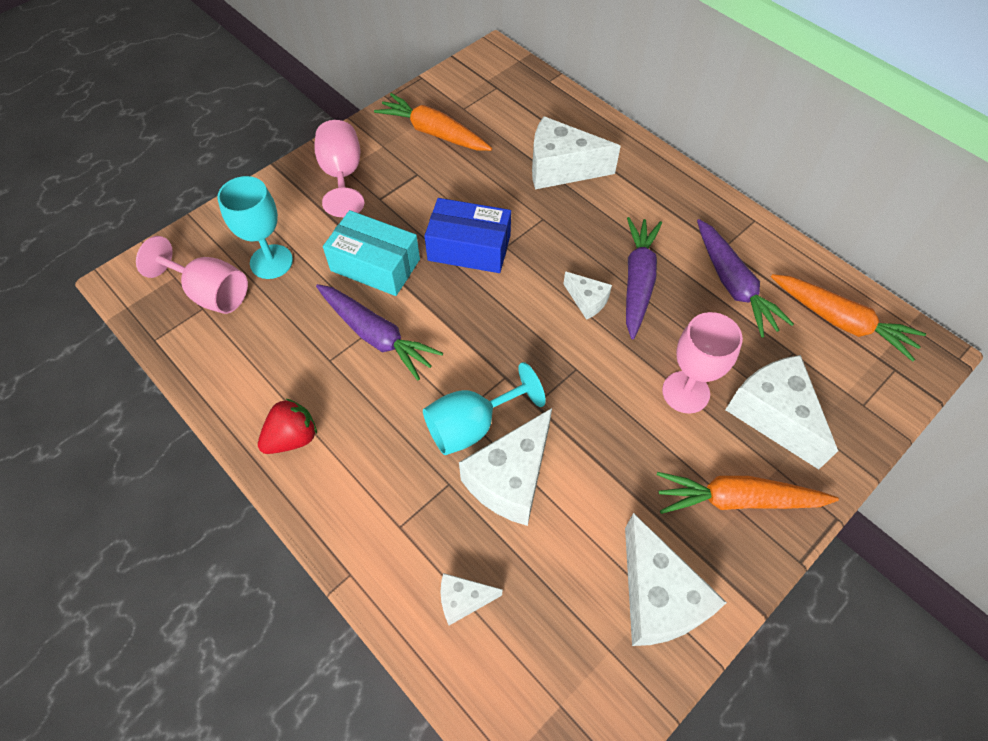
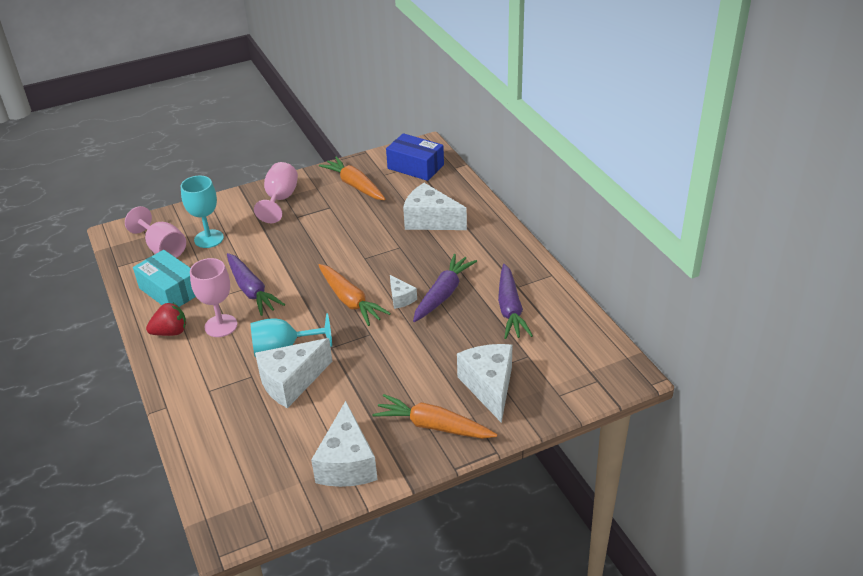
camera: 20 degrees right, 20 degrees down
(375, 265) = (273, 252): turquoise box -> turquoise box (170, 291)
(463, 600) = (225, 435): white cheese -> none
(469, 248) = (339, 254): blue box -> blue box (415, 167)
(685, 392) = (436, 361): pink goblet -> pink goblet (221, 326)
(841, 321) = (575, 345): orange carrot -> orange carrot (350, 301)

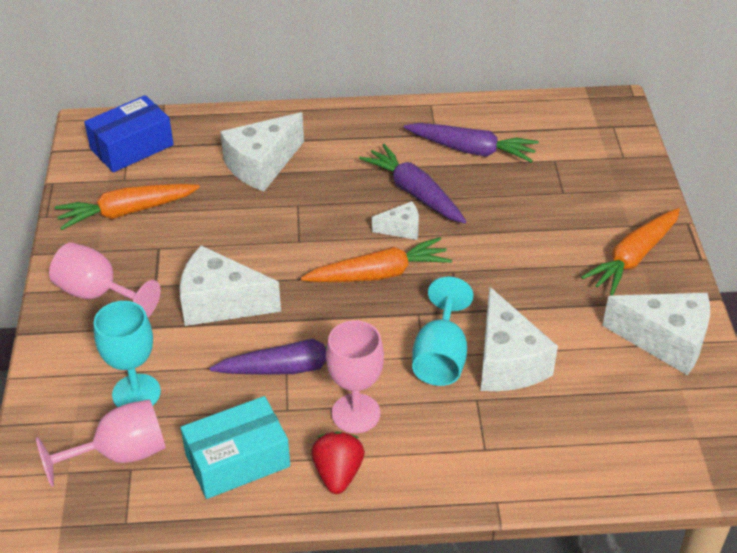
camera: 70 degrees left, 5 degrees up
(489, 387) = (590, 201): white cheese -> white cheese (220, 303)

